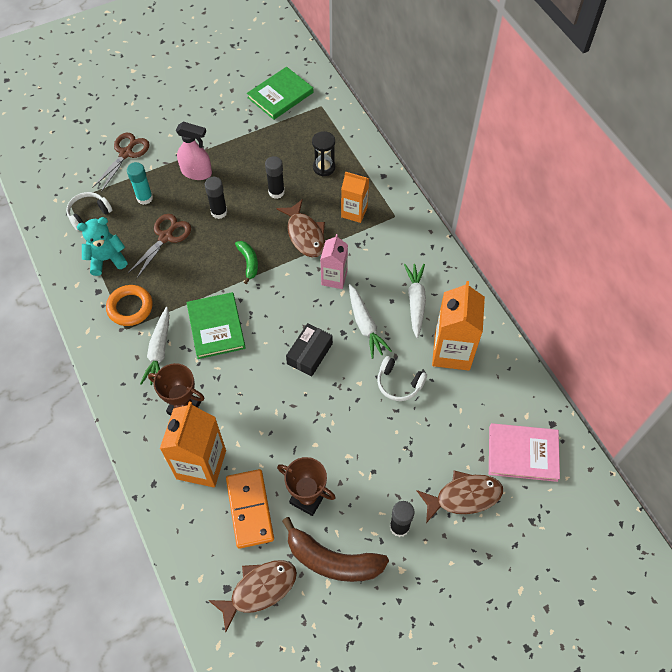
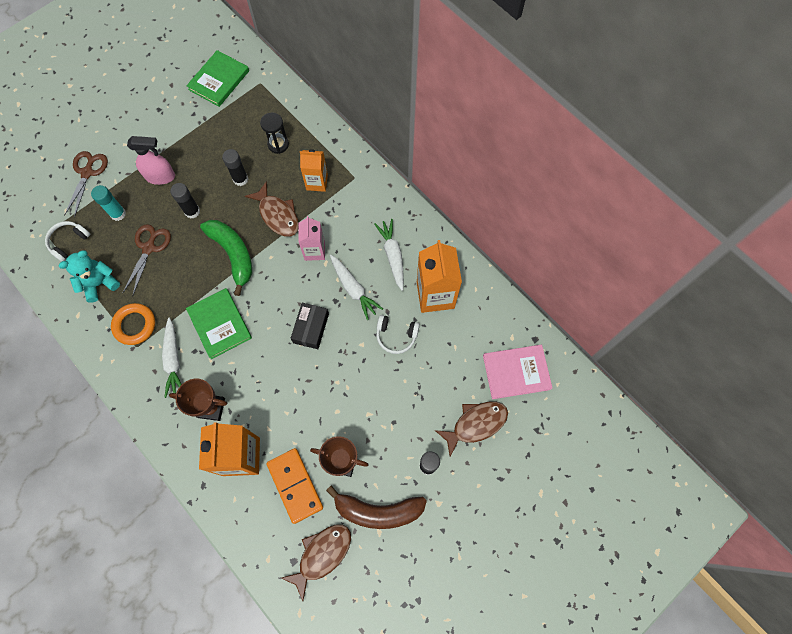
camera: 15 degrees left, 10 degrees up
(249, 262) = (233, 254): green banana -> green banana, size x1.85

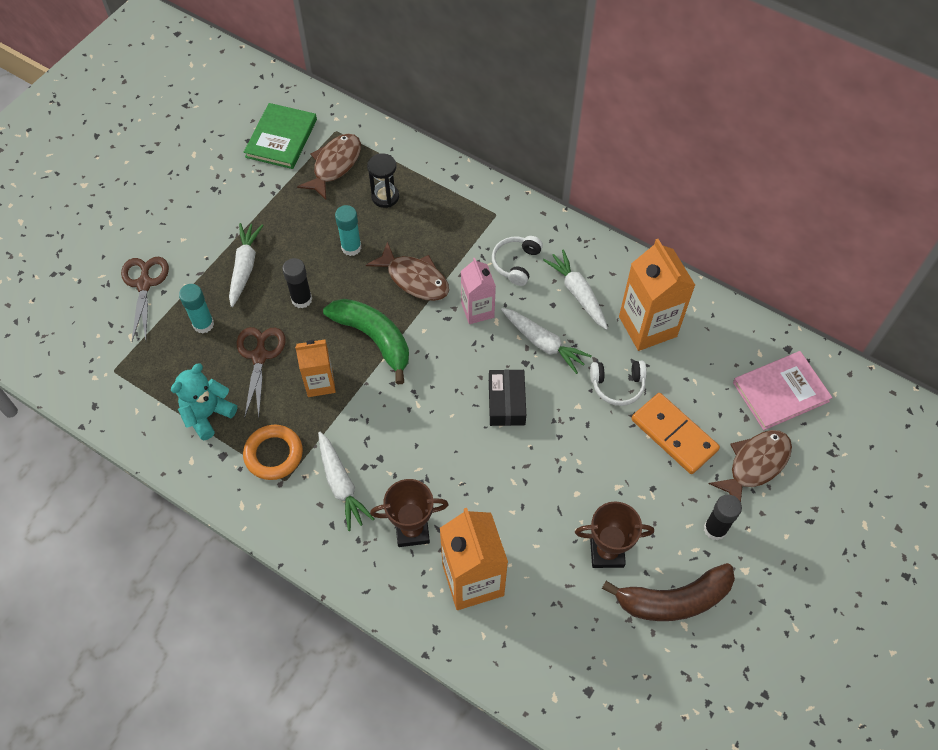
camera: 15 degrees left, 10 degrees down
(69, 242) = (148, 374): white headphones -> white headphones (516, 263)
(160, 176) = (245, 267): pink spray bottle -> white carrot
(219, 324) = (386, 426): green book -> none
(240, 179) = (351, 247): black glue stick -> turquoise glue stick
(295, 485) = (556, 597): orange domino -> orange domino (674, 435)
(317, 182) = (450, 230): orange carton -> orange carton (320, 383)
(322, 555) = (622, 673): brown fish -> brown fish (335, 165)

